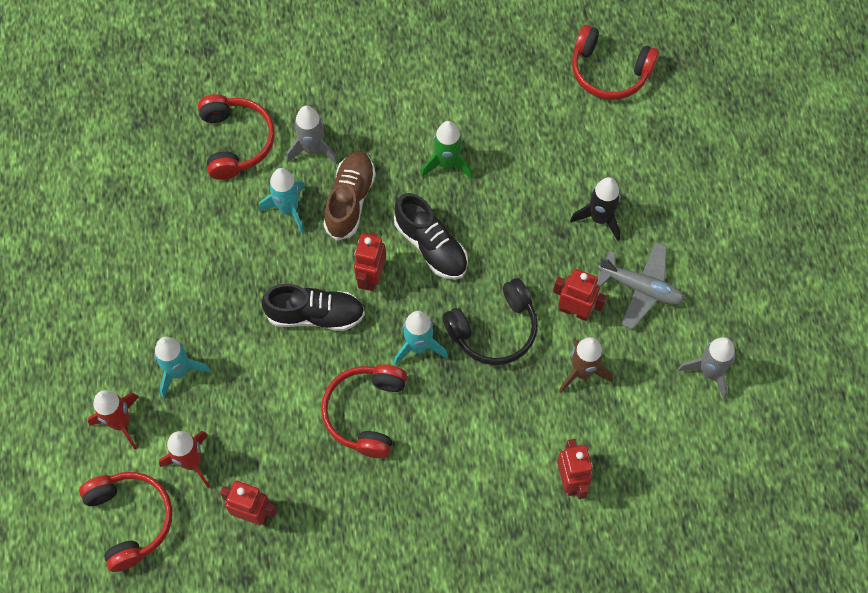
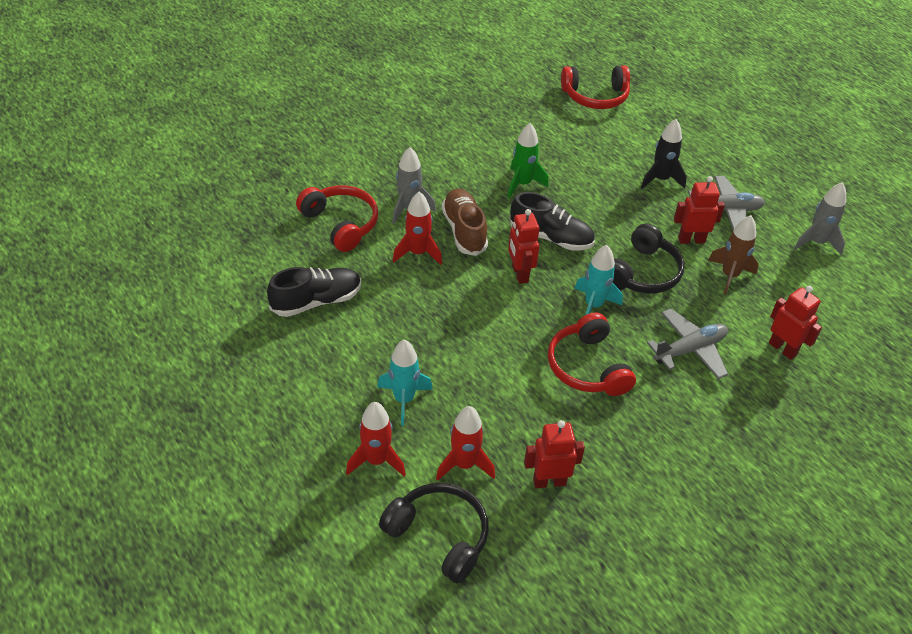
camera: 30 degrees left, 20 degrees down
(130, 520) = (439, 536): red headphones -> black headphones
(288, 209) = (418, 253): turquoise rocket -> red rocket
(315, 315) = (493, 315): black shoe -> black shoe (316, 301)
(477, 439) = (690, 350): none -> grey plane

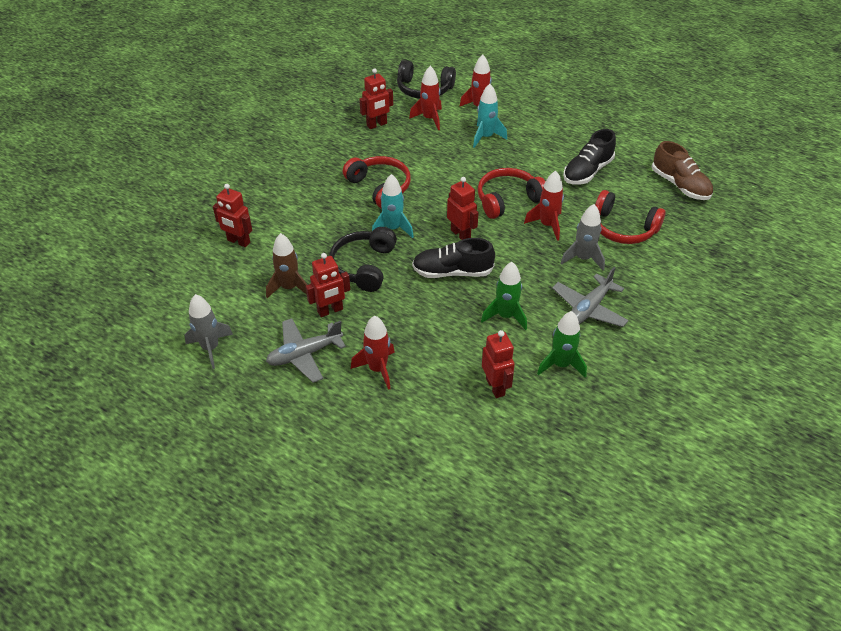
camera: 160 degrees right, 0 degrees up
(464, 231) = (525, 254): brown shoe -> brown shoe (680, 185)
(499, 136) = (561, 364): none -> green rocket
(564, 138) = (495, 387): none -> red robot
(595, 96) = (493, 466): red headphones -> red headphones (508, 200)
(660, 179) = (377, 369): black rocket -> red rocket
(690, 350) = (310, 220): grey plane -> grey plane (589, 309)

